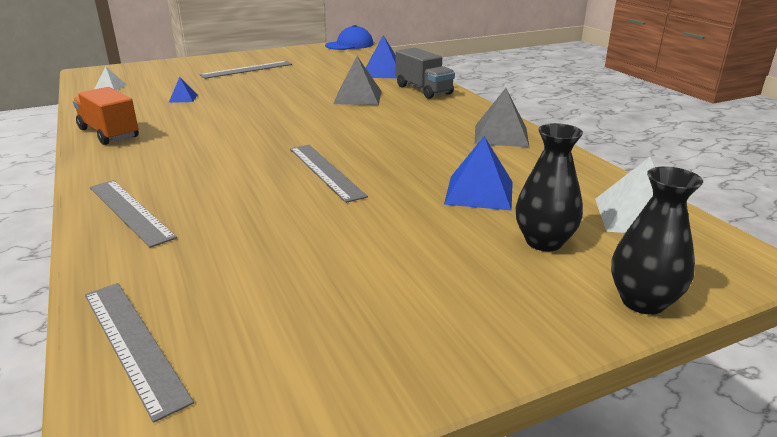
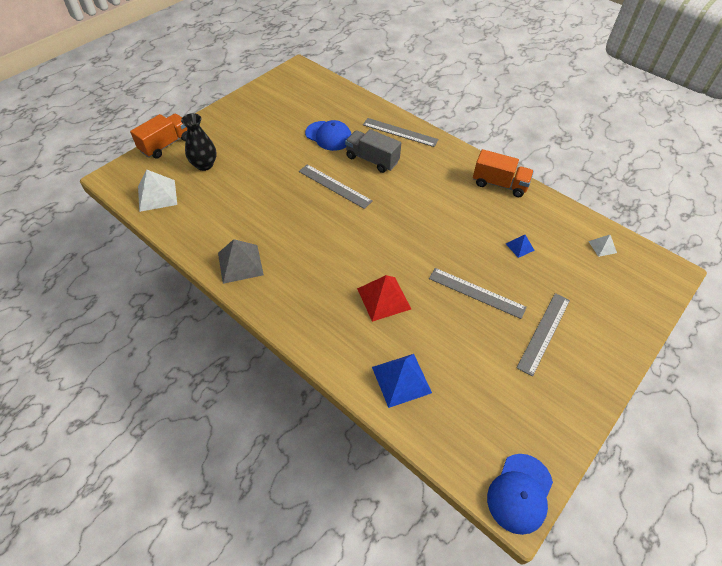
camera: 155 degrees right, 25 degrees up
(133, 343) = (330, 89): grey ruler -> grey ruler (476, 293)
(264, 235) = (328, 136): none -> blue cap
(358, 97) = (384, 298): grey pyramid -> red pyramid
(423, 90) = (334, 338): grey truck -> grey truck (372, 160)
(479, 192) = (241, 192): blue pyramid -> none
(643, 301) = (166, 145): black vase -> orange truck

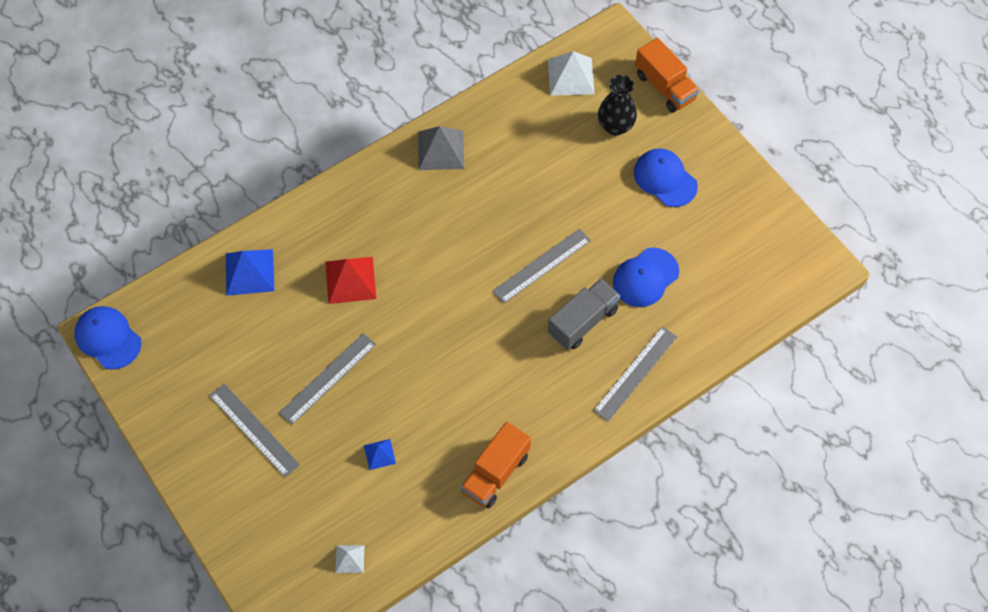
camera: 105 degrees right, 10 degrees up
(247, 136) = (665, 179): none -> blue cap

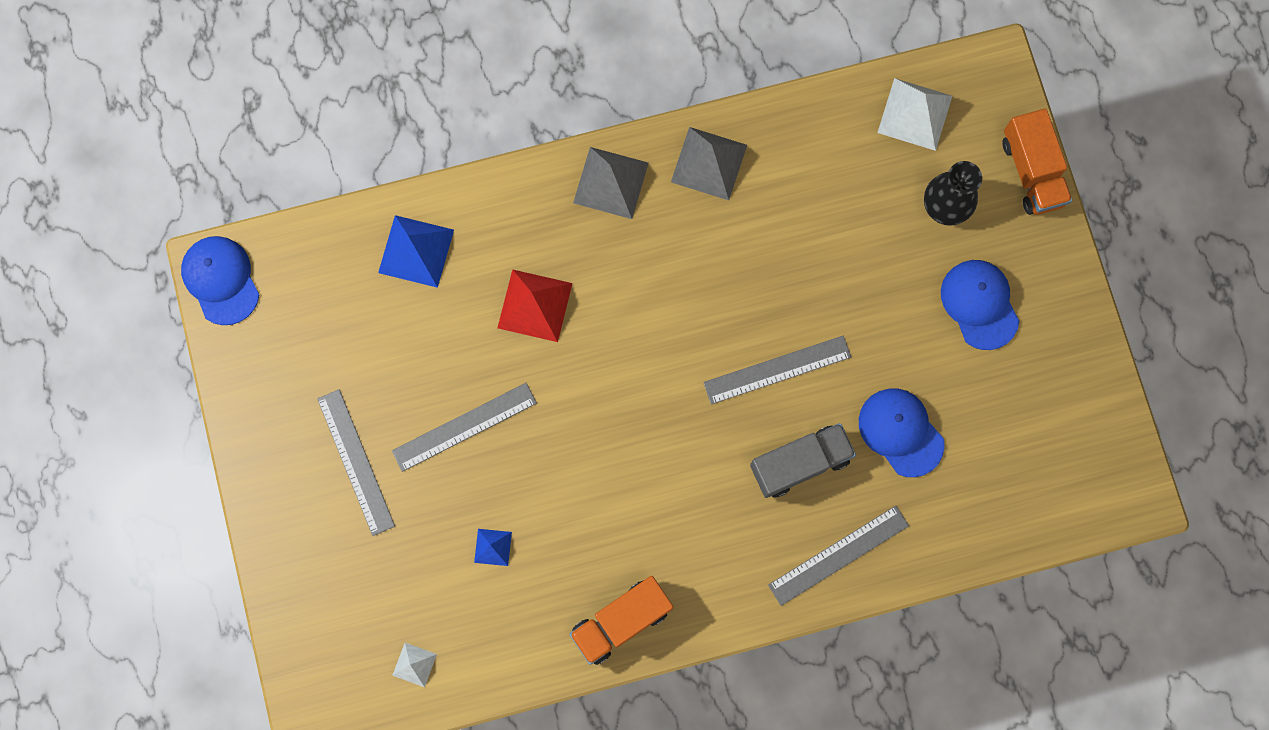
camera: 20 degrees right, 15 degrees up
(376, 183) = (611, 182): none -> grey pyramid
(645, 277) = (900, 432): blue cap -> blue cap turned 75 degrees clockwise

